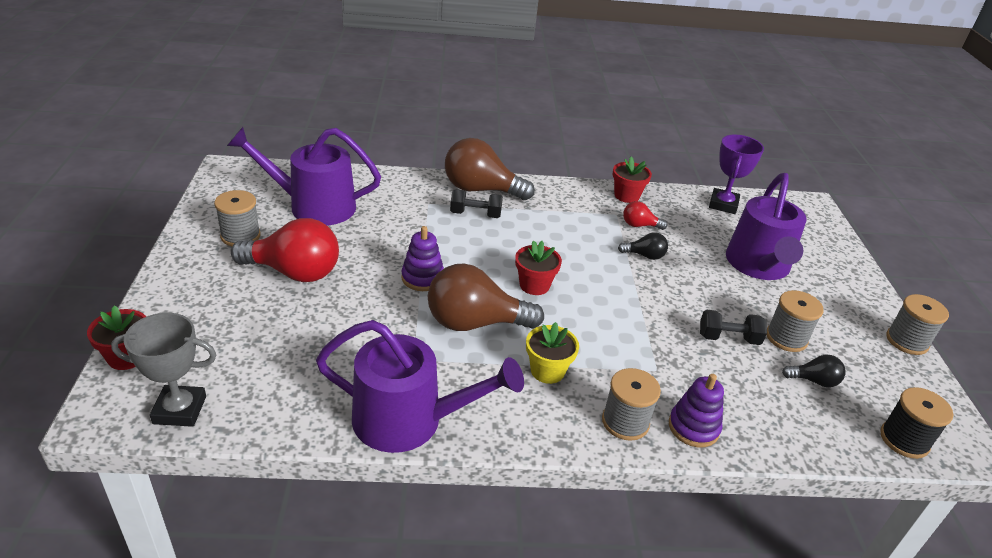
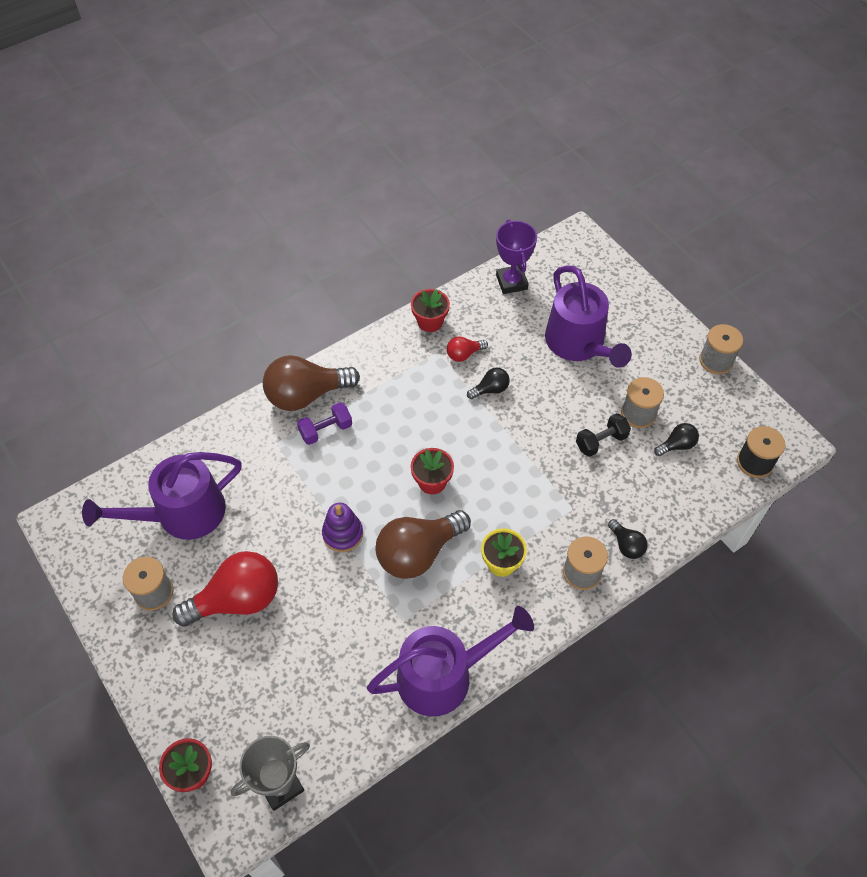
camera: 30 degrees left, 20 degrees up
(475, 214) = (326, 430): black dumbbell -> purple dumbbell
(693, 427) = (626, 545): purple stacking toy -> black light bulb

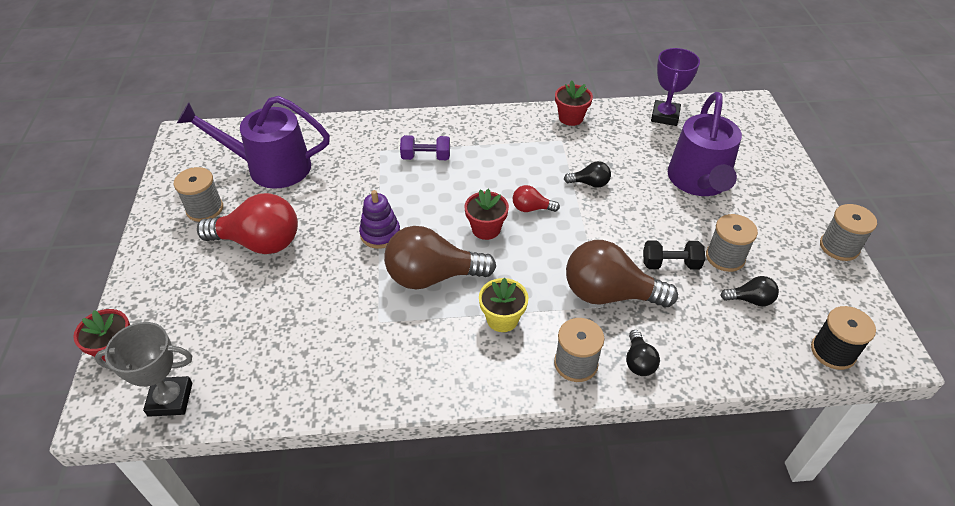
camera: 30 degrees right, 10 degrees down
(306, 395) = (429, 128): brown light bulb -> brown light bulb (609, 294)
(443, 676) = (378, 385): purple watering can -> none
(464, 354) = (584, 150): red light bulb -> red light bulb (531, 208)

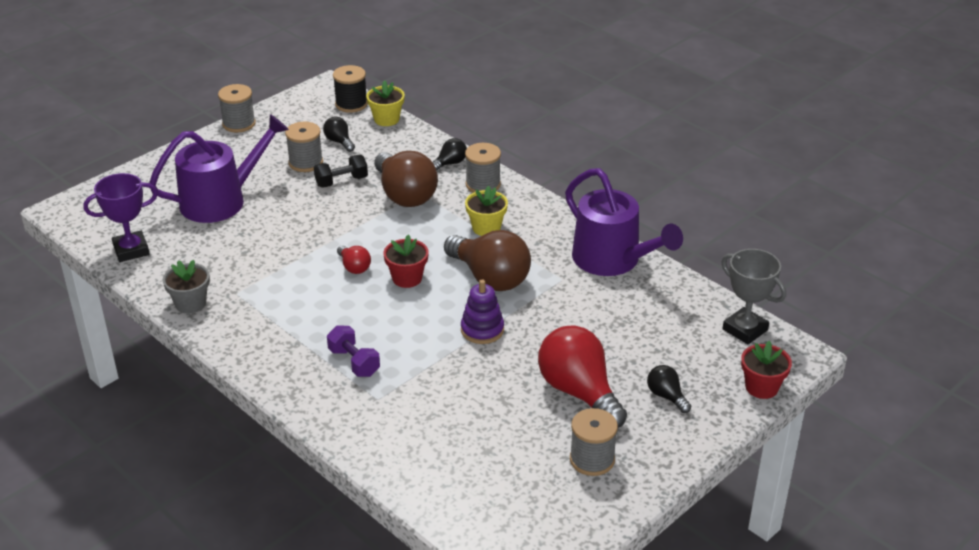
camera: 130 degrees left, 10 degrees down
(271, 167) = (489, 458): purple watering can -> purple watering can (612, 260)
(571, 118) = (190, 303): red flower pot -> grey flower pot
(590, 183) = (285, 252): black light bulb -> black light bulb (666, 396)
(670, 264) = (341, 181): black dumbbell -> black dumbbell turned 75 degrees counterclockwise
(775, 363) = (386, 119): none -> yellow flower pot

